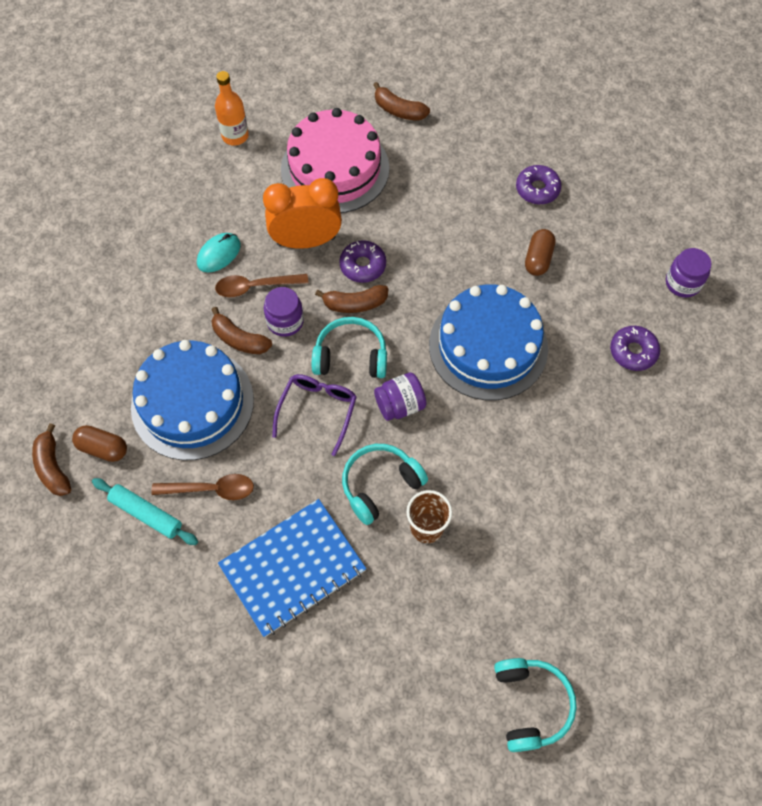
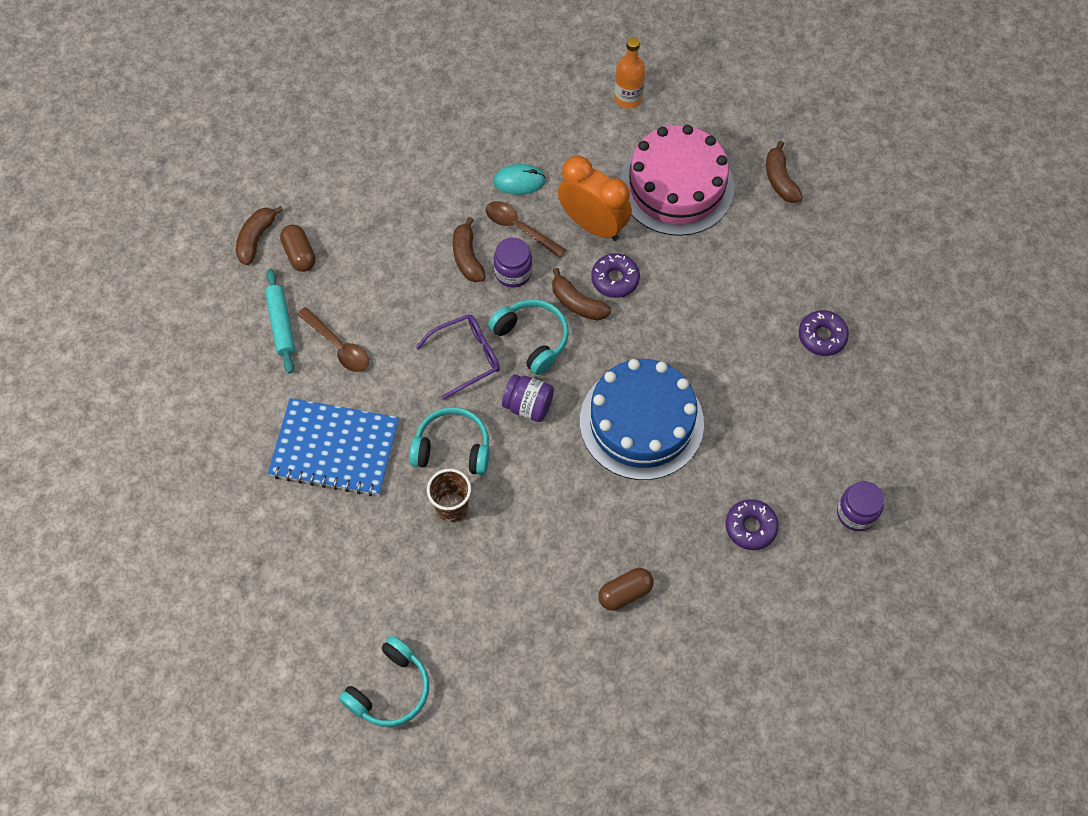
camera: 45 degrees right, 0 degrees up
(192, 403) = (388, 275): blue cake -> none
(538, 259) = (758, 391): brown capsule -> brown capsule (625, 593)

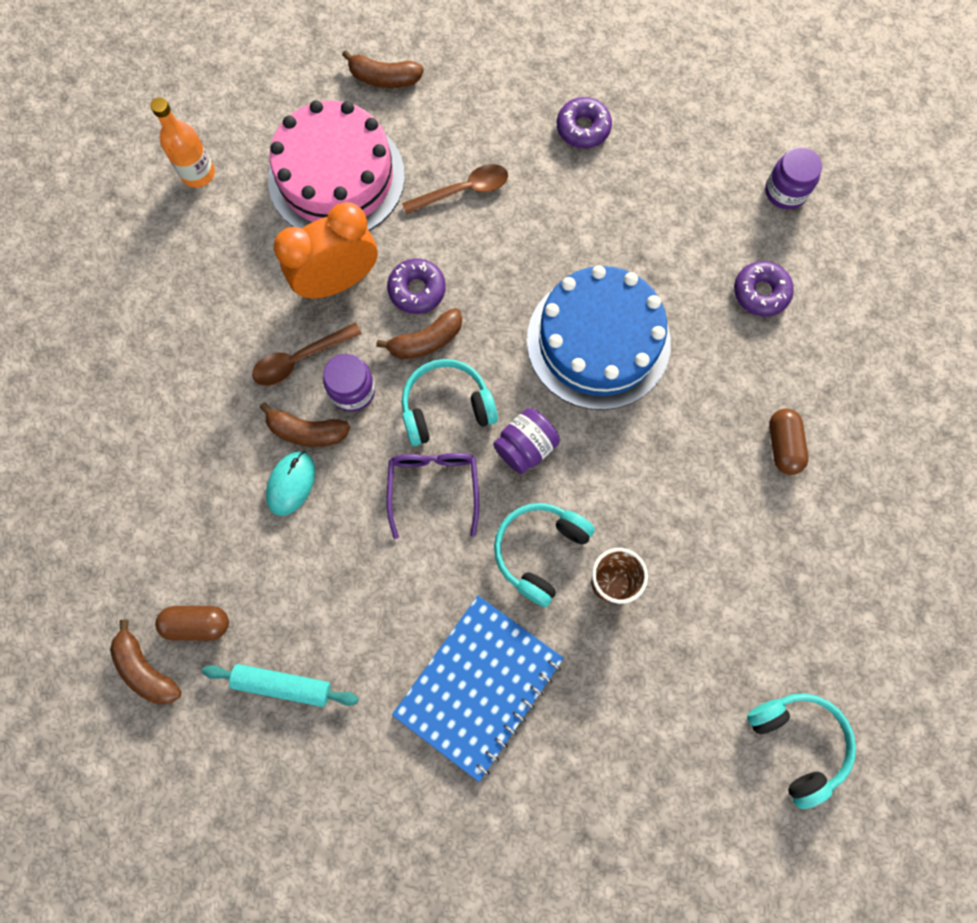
camera: 65 degrees left, 10 degrees up
(339, 346) = (348, 627): brown spoon -> brown spoon (464, 190)
(519, 181) = (239, 332): turquoise mouse -> turquoise mouse (291, 483)

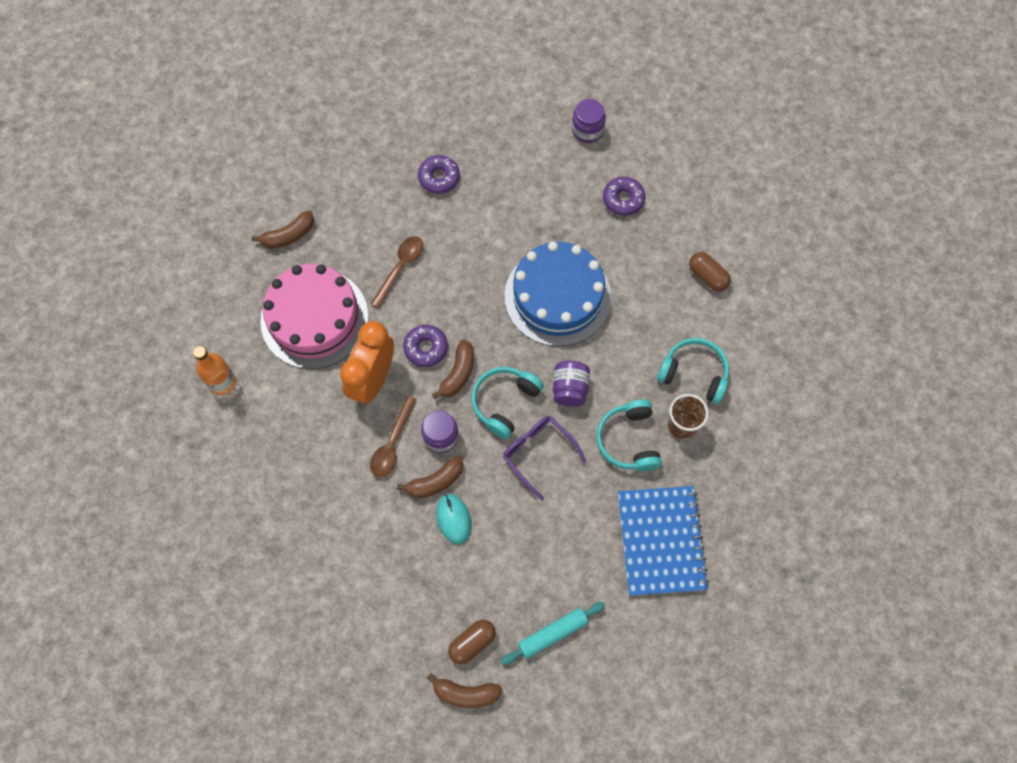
camera: 40 degrees left, 5 degrees down
(798, 742) = (848, 429): turquoise headphones -> turquoise headphones (694, 373)

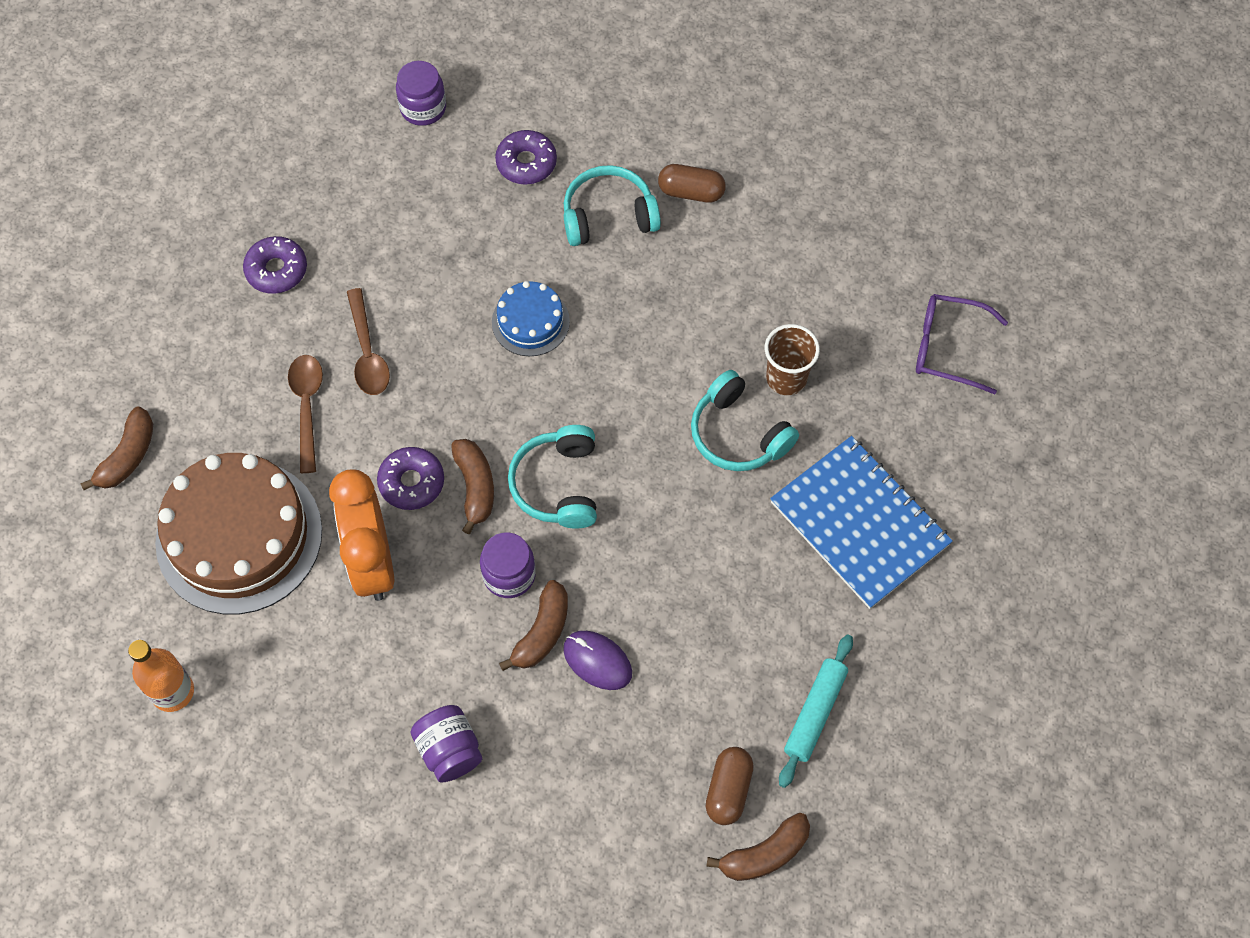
camera: 35 degrees left, 5 degrees down
(314, 318) = (239, 536): pink cake -> brown cake
(392, 444) = (454, 623): brown spoon -> brown spoon (367, 353)
(453, 519) = (597, 661): turquoise mouse -> purple mouse
(538, 453) = (642, 517): purple glasses -> purple glasses (947, 348)
(557, 296) = (530, 322): blue cake -> blue cake, size x0.50
(570, 389) = (625, 419): purple jar -> purple jar (449, 750)
(694, 373) = (757, 311): turquoise headphones -> turquoise headphones (608, 215)

